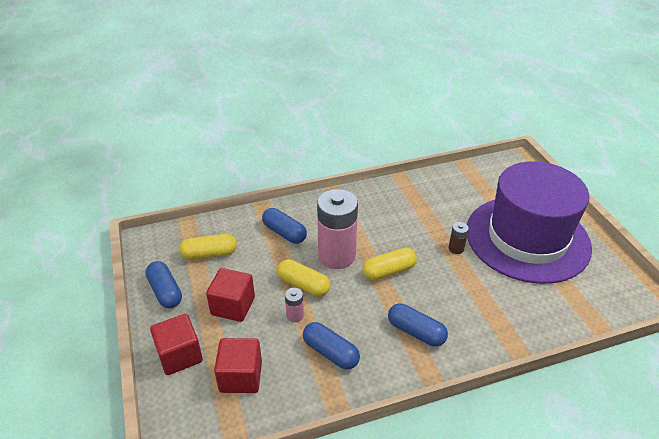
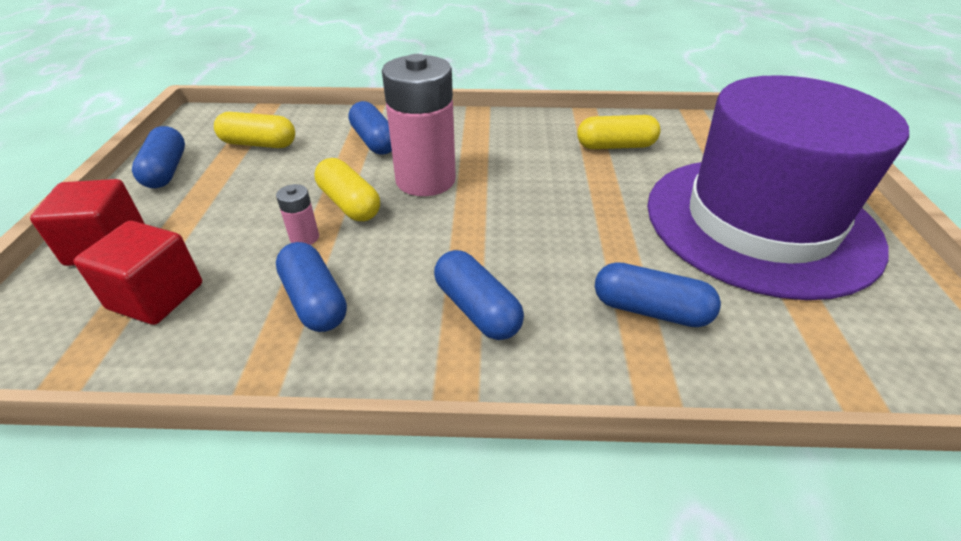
camera: 20 degrees right, 0 degrees up
(233, 306) = (232, 206): red cube -> none
(389, 271) = (490, 215): yellow capsule -> yellow capsule (615, 146)
(456, 248) = (621, 210): brown battery -> none
(497, 307) = (650, 310): none -> blue capsule

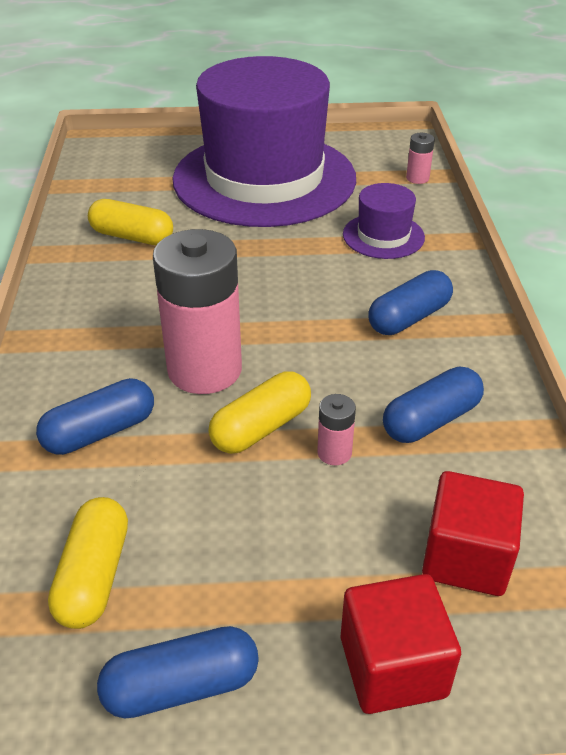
camera: 95 degrees left, 0 degrees up
(615, 146) = (132, 237): yellow capsule -> yellow capsule turned 60 degrees counterclockwise
(650, 310) = (383, 236): blue capsule -> purple hat
(835, 372) = (417, 178): none -> pink battery

